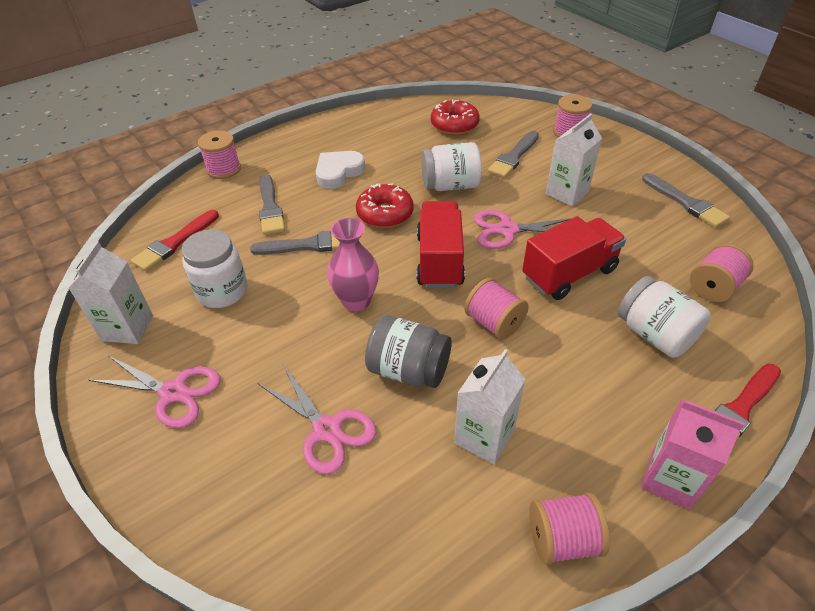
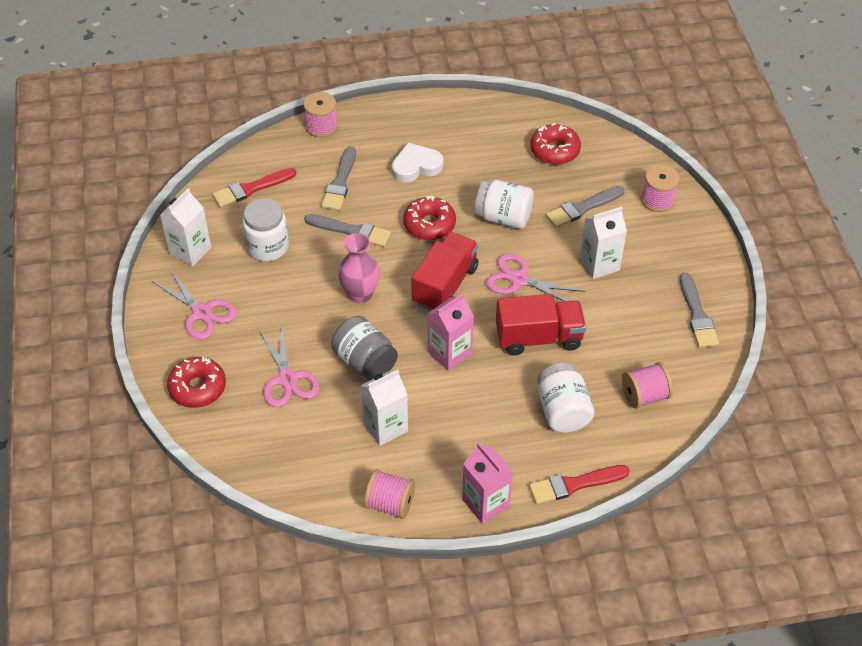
camera: 25 degrees right, 5 degrees up
(210, 494) = (197, 388): none -> red donut
(494, 323) = (449, 353): pink spool -> pink carton

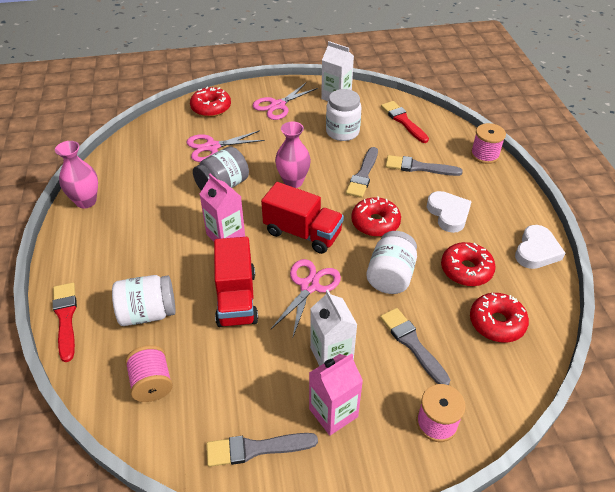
camera: 90 degrees right, 5 degrees down
(385, 427) = (157, 198): white carton -> none
(390, 504) = (86, 201): pink spool -> pink vase
(467, 111) = (536, 251): none -> white heart
(485, 503) = (67, 256): pink carton -> pink carton (333, 413)
(493, 162) = (466, 270): none -> red donut

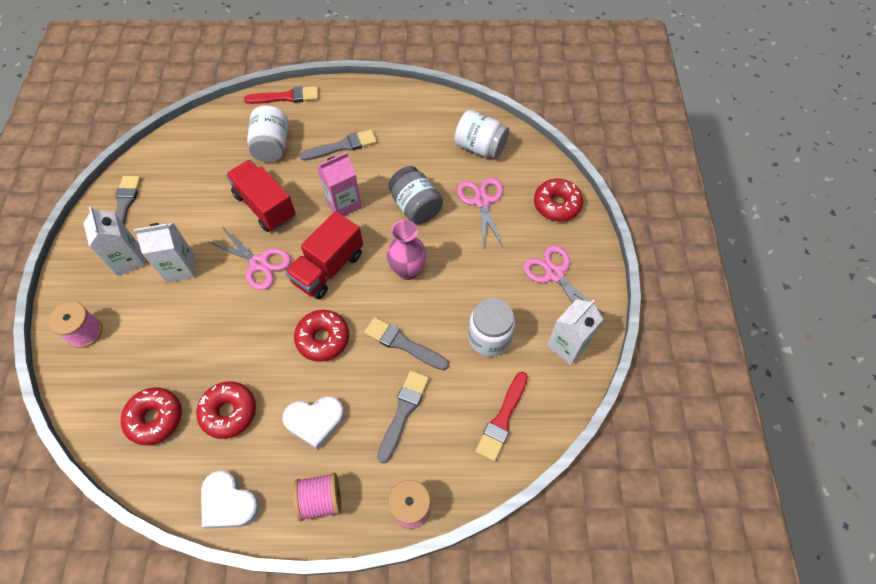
camera: 100 degrees right, 15 degrees up
(86, 201) = (418, 102): pink vase -> none
(152, 383) = (204, 148): pink spool -> pink spool (320, 500)
(236, 298) = (265, 206): red truck -> red truck turned 45 degrees clockwise
(333, 413) = (128, 260): pink carton -> white carton
(390, 276) = (247, 335): white jar -> white jar (480, 147)
(403, 121) = (502, 419): red brush -> red brush turned 135 degrees clockwise
(412, 344) = (164, 334): grey brush -> grey brush (342, 146)

